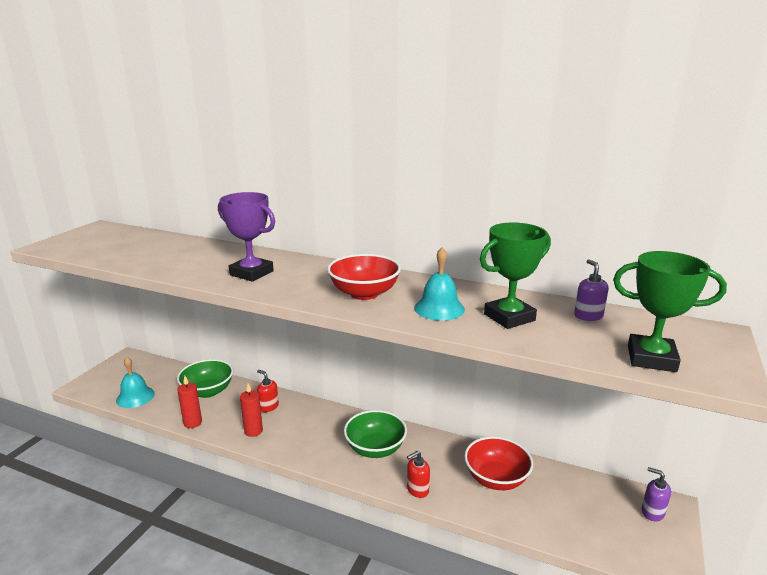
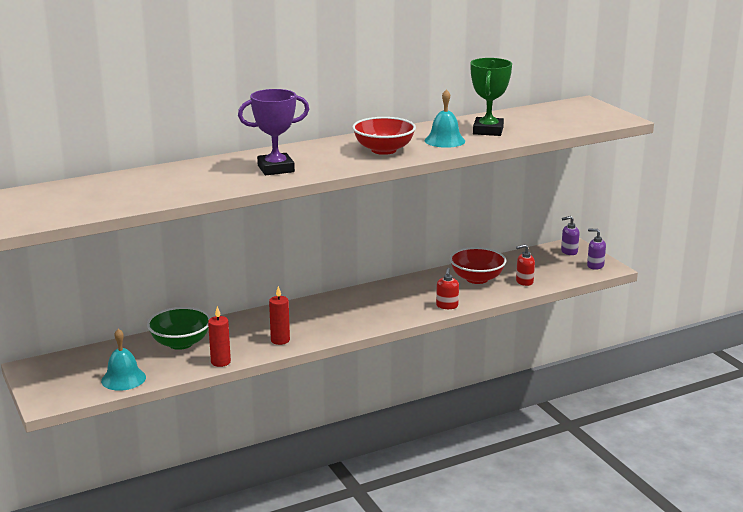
camera: 50 degrees left, 0 degrees up
(268, 406) = (256, 324): red soap dispenser -> red soap dispenser (524, 282)
(375, 449) = (383, 303): green bowl -> none
(588, 316) = (519, 116): purple soap dispenser -> purple soap dispenser (595, 266)
(651, 358) = (582, 123): green trophy -> none

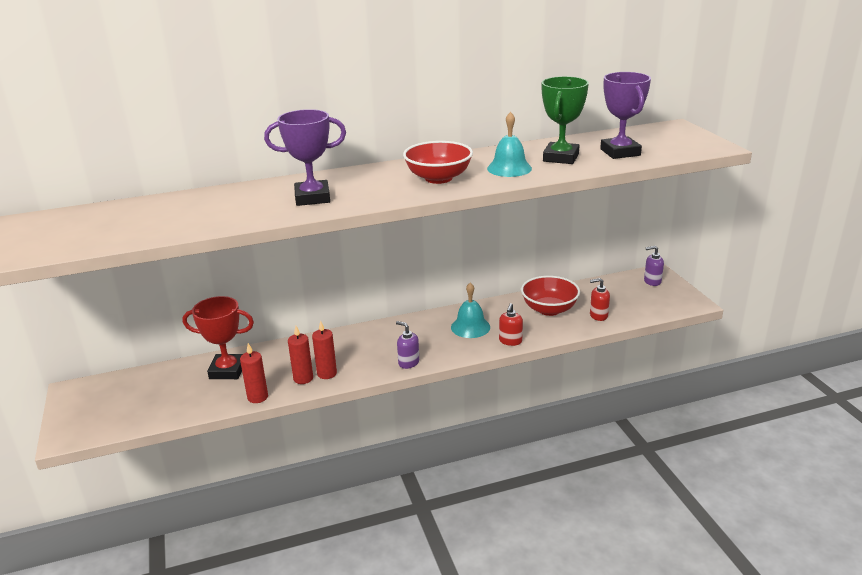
camera: 10 degrees right, 5 degrees up
(123, 379) = (154, 411): turquoise bell -> turquoise bell (470, 327)
(180, 343) = (227, 370): green bowl -> red trophy
(259, 345) = (303, 378): none -> red candle
(539, 125) = (620, 152): none -> purple trophy
(595, 266) = (677, 300): purple soap dispenser -> purple soap dispenser (408, 362)

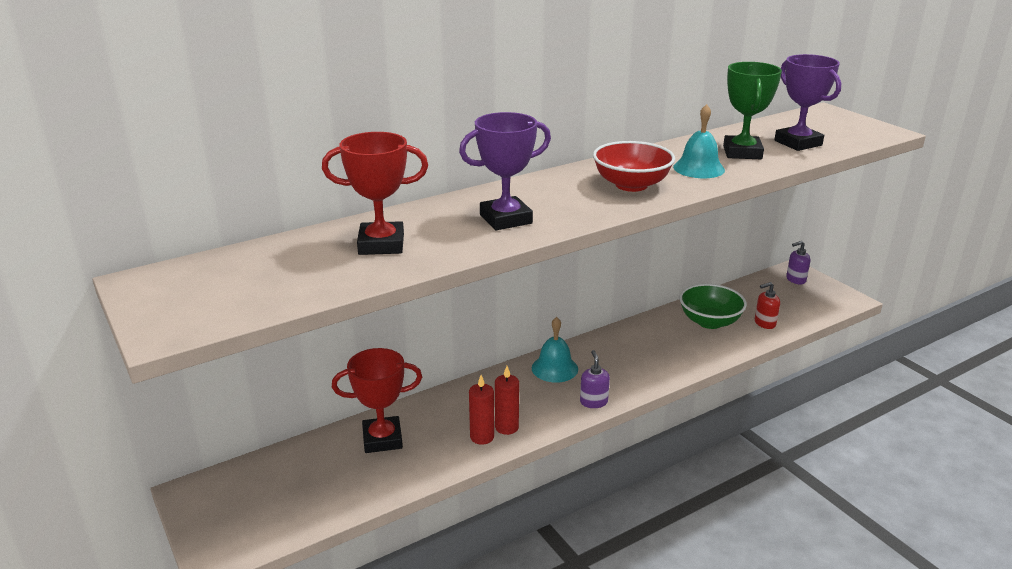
camera: 15 degrees left, 0 degrees up
(203, 209) = (381, 244): none -> red trophy
(257, 397) = (440, 468): red candle -> none
(408, 362) = (593, 402): purple soap dispenser -> purple soap dispenser turned 60 degrees clockwise
(470, 327) = (637, 351): turquoise bell -> turquoise bell (554, 368)
(510, 341) = (690, 363): red soap dispenser -> none
(549, 309) = (709, 321): red bowl -> green bowl

